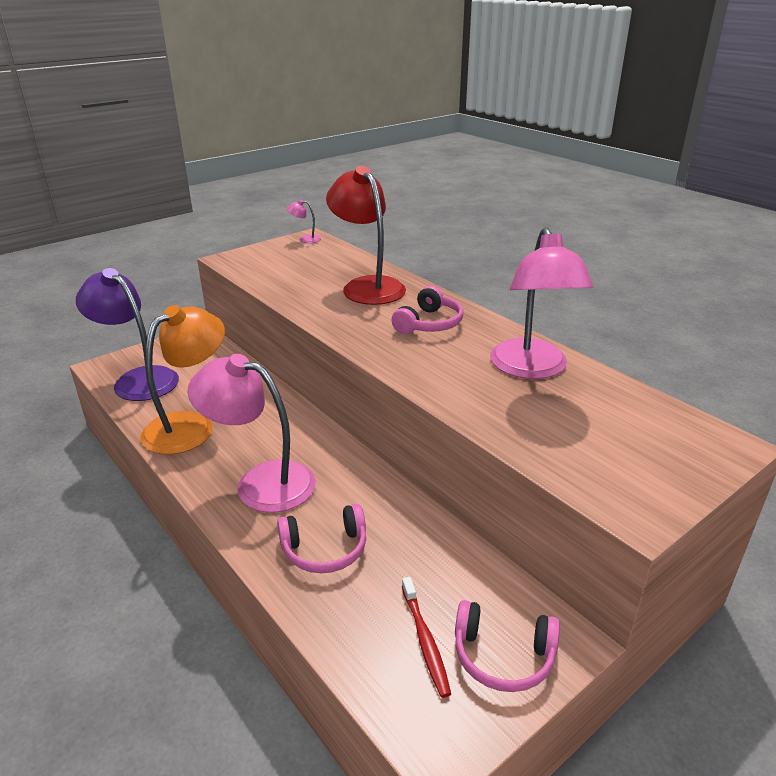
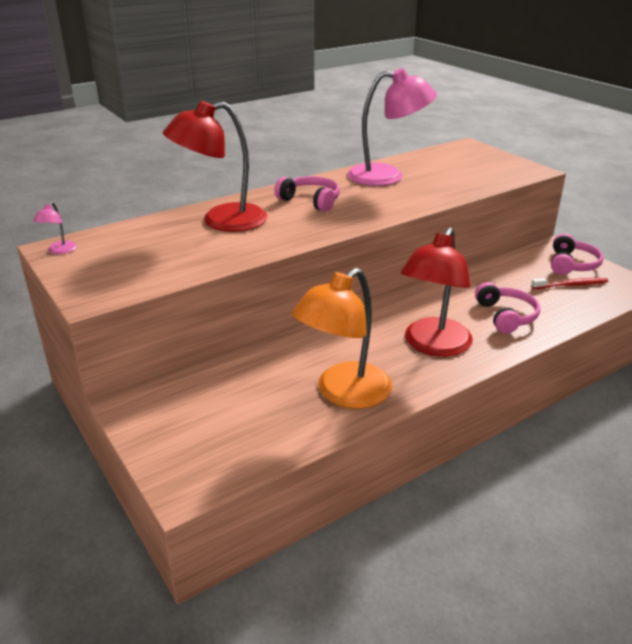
camera: 85 degrees left, 0 degrees up
(138, 379) = (232, 447): purple lamp -> none
(190, 426) = (343, 393): orange lamp -> orange lamp turned 90 degrees counterclockwise
(261, 482) = (433, 346): pink lamp -> red lamp

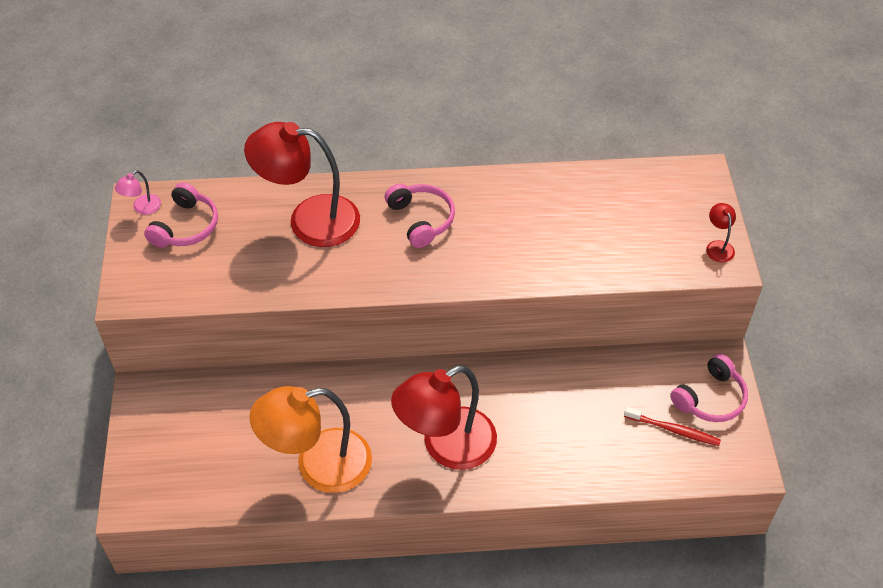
camera: 30 degrees right, 20 degrees up
(387, 176) = (543, 204): pink lamp -> none
(506, 316) = (555, 441): pink headphones -> pink headphones (185, 226)
(518, 166) = (718, 246): none -> red lamp

